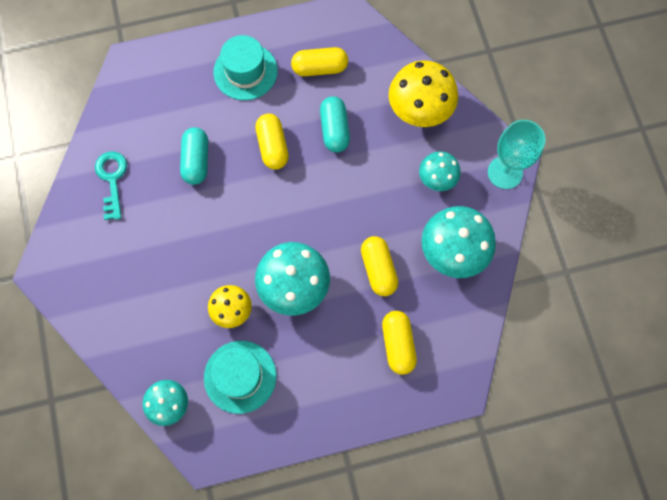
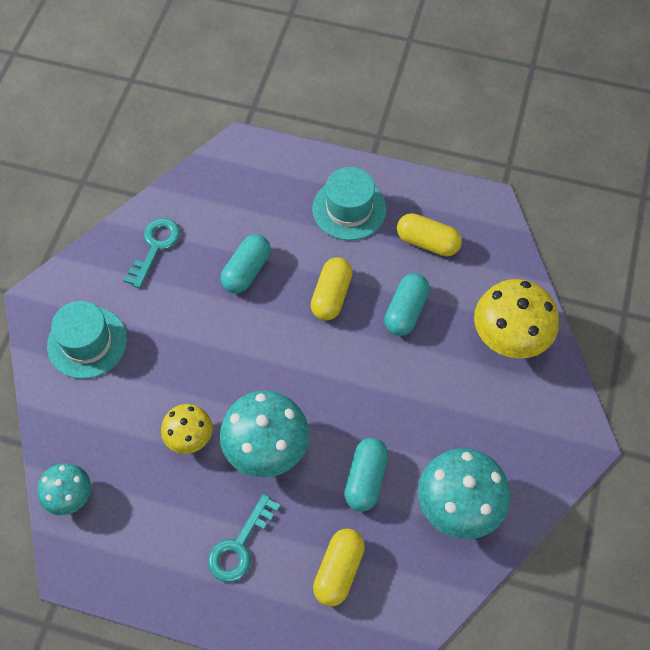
camera: 30 degrees right, 10 degrees down
(240, 376) = (155, 509): turquoise hat -> turquoise hat (87, 342)
(318, 367) = (239, 545): none -> turquoise key
(378, 269) = (365, 479): yellow capsule -> turquoise capsule
(437, 179) = (486, 418): turquoise mushroom -> none
(505, 172) = (567, 451): turquoise goblet -> none

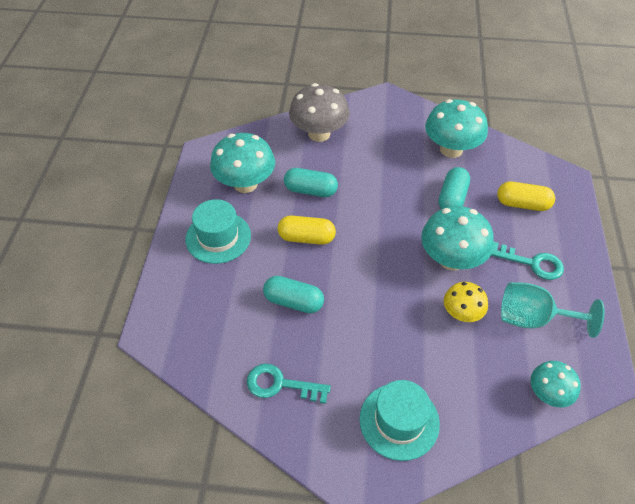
camera: 100 degrees left, 10 degrees down
(162, 515) = (533, 319): none -> turquoise goblet
(365, 479) = (452, 198): turquoise capsule -> turquoise capsule turned 75 degrees counterclockwise
(427, 242) = (245, 184): yellow capsule -> turquoise mushroom
(509, 337) = (319, 134): yellow mushroom -> grey mushroom

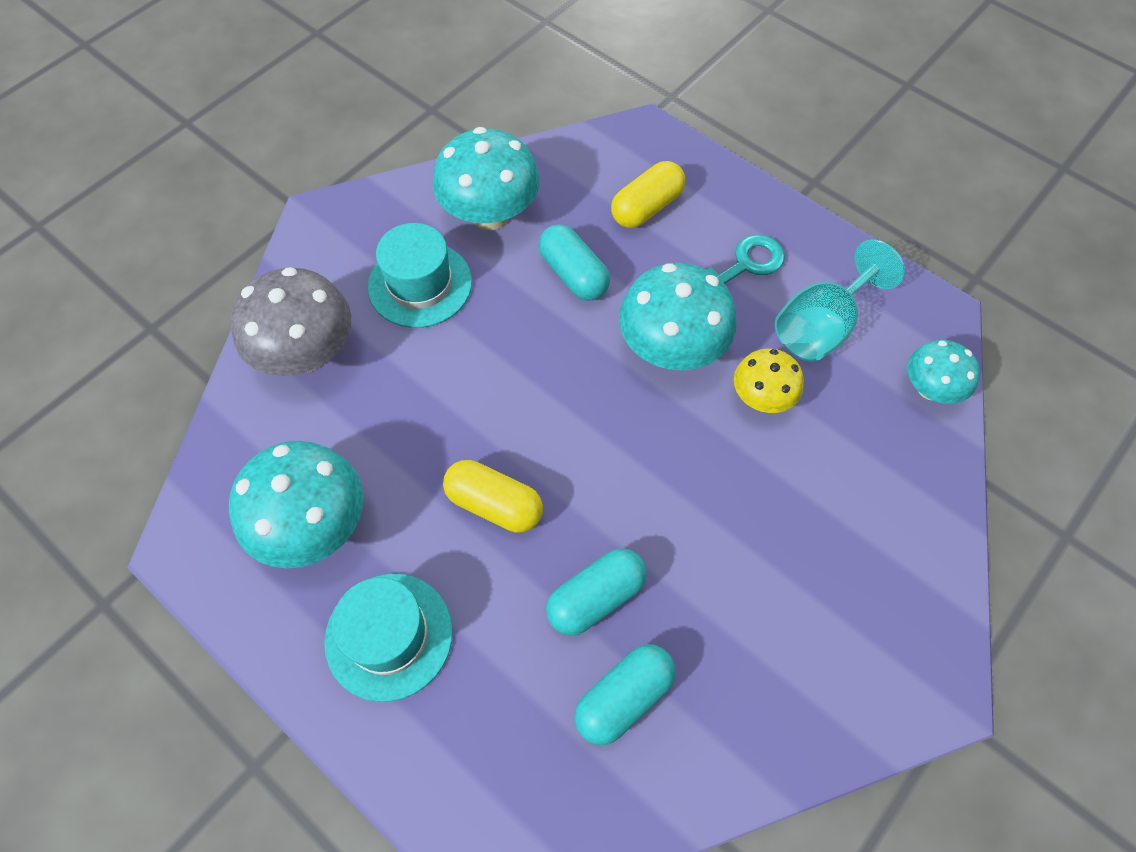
camera: 55 degrees left, 10 degrees up
(280, 384) = (724, 708): turquoise key -> none
(306, 238) = (494, 504): yellow capsule -> yellow capsule turned 75 degrees clockwise
(310, 190) = (409, 440): turquoise capsule -> turquoise capsule (624, 698)
(399, 421) = (871, 585): turquoise hat -> turquoise hat (420, 284)

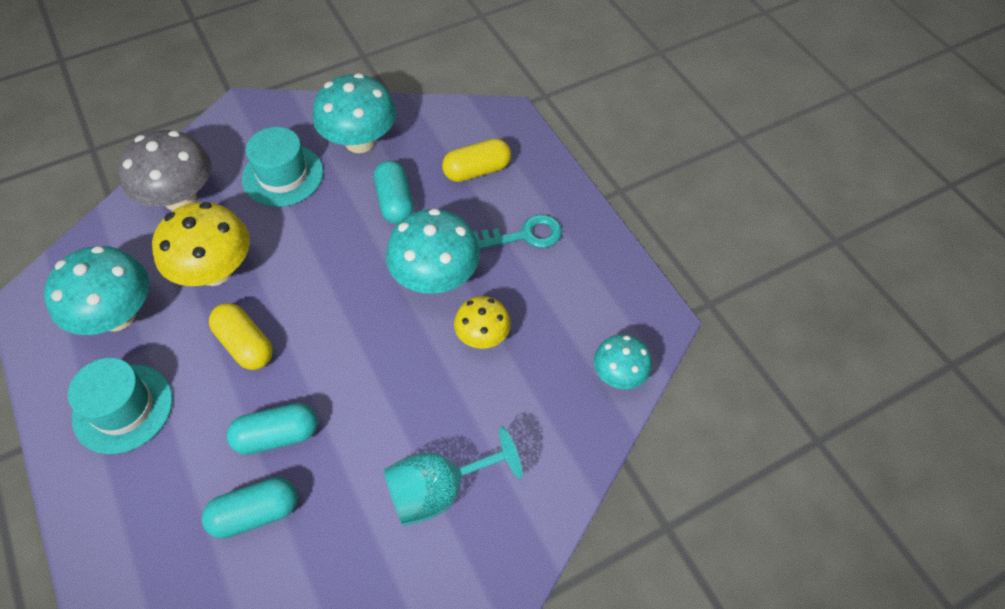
camera: 20 degrees right, 5 degrees down
(405, 429) = (215, 271): none -> yellow mushroom
(821, 327) = (559, 299): turquoise goblet -> turquoise goblet (439, 490)

